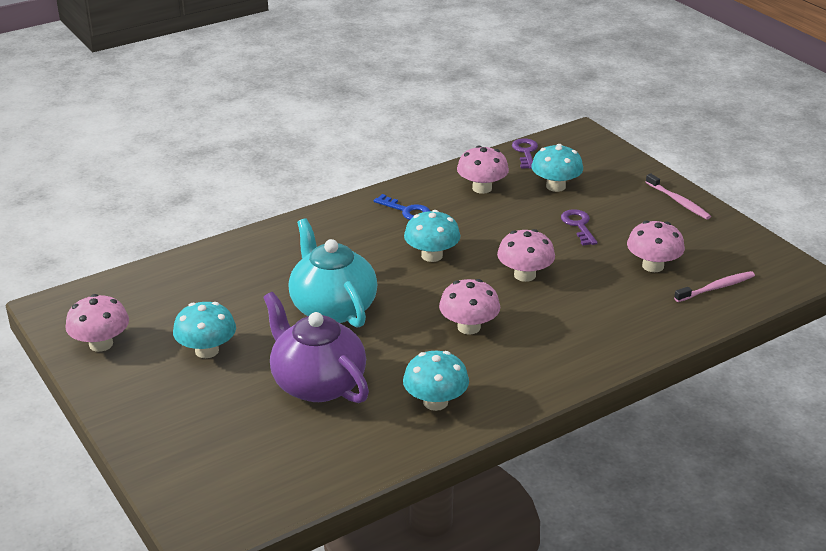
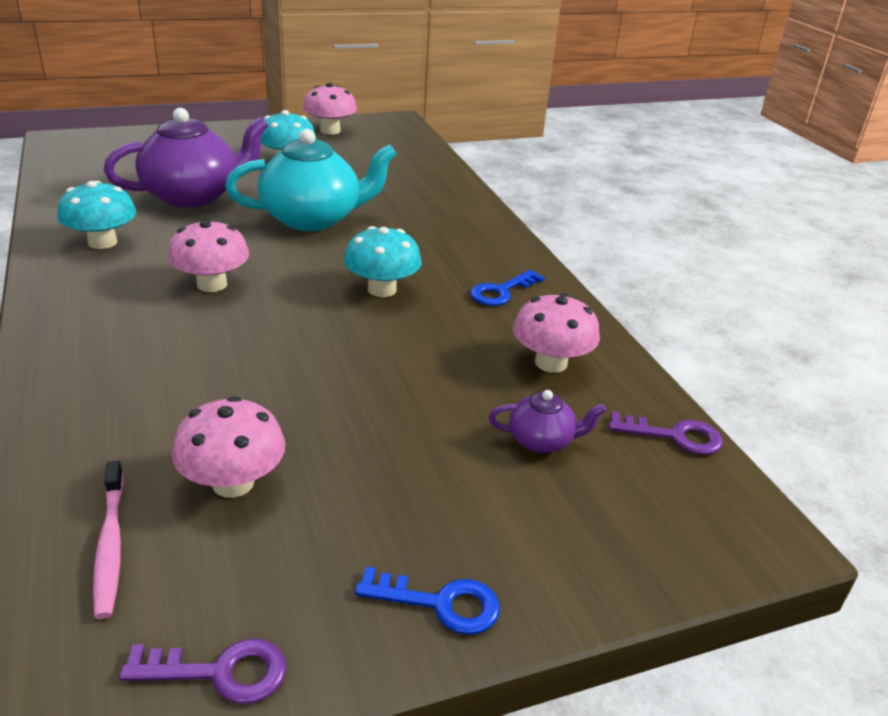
camera: 100 degrees right, 0 degrees up
(524, 275) = (293, 347): pink mushroom -> none
(555, 186) = (542, 440): turquoise mushroom -> purple teapot
(578, 225) = (402, 432): purple key -> purple key (219, 672)
(678, 201) = (440, 603): pink toothbrush -> blue key

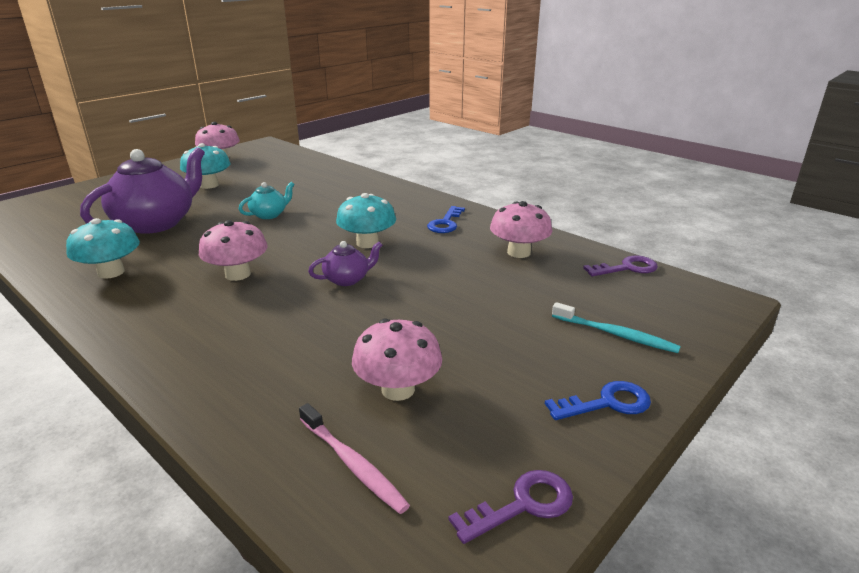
camera: 25 degrees left, 5 degrees down
(313, 218) = (269, 214): turquoise teapot -> turquoise teapot, size x0.47
(542, 440) = (561, 295): purple teapot -> purple teapot (347, 279)
(552, 521) = (615, 334): none -> turquoise toothbrush

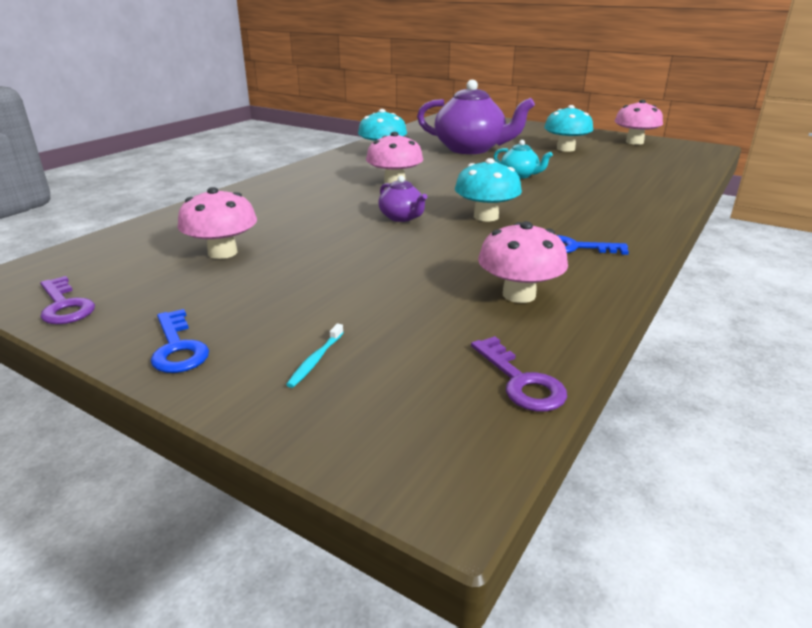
camera: 80 degrees right, 0 degrees up
(352, 464) = (140, 247): pink toothbrush -> none
(615, 334) = (315, 360): turquoise toothbrush -> turquoise toothbrush, size x0.61

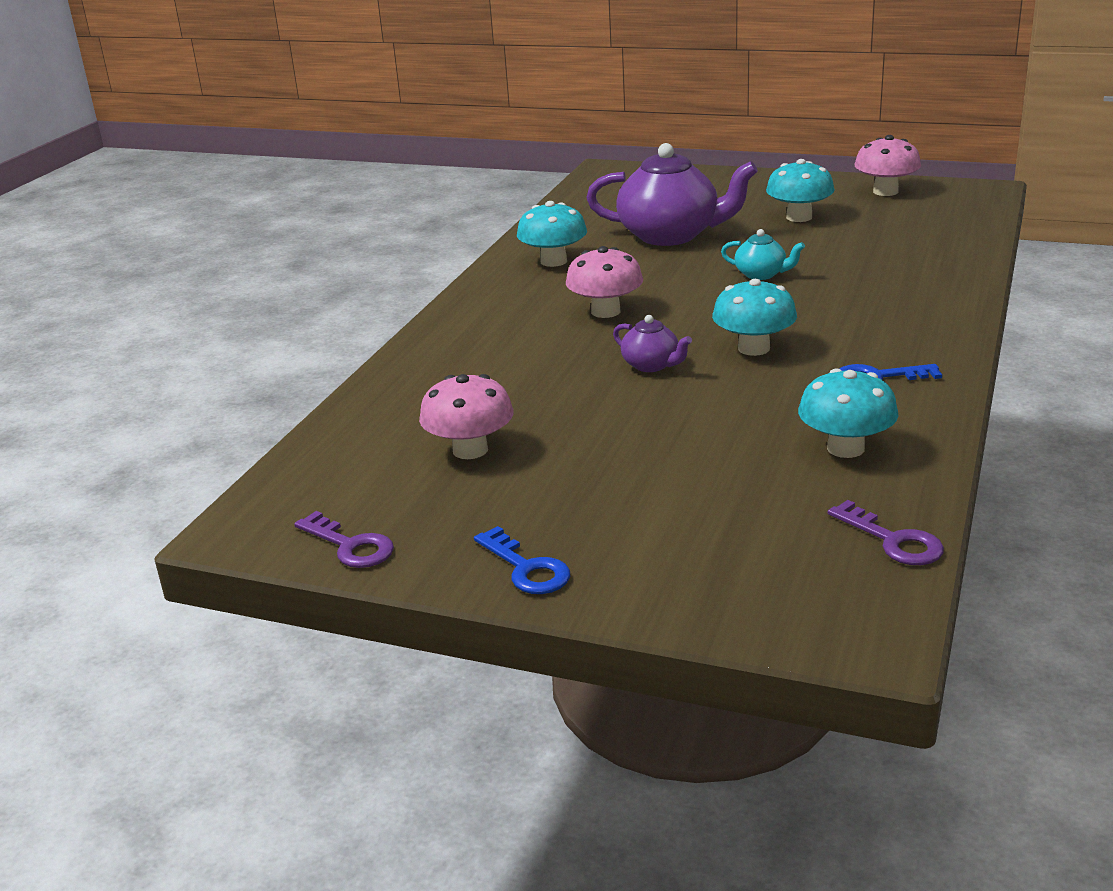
camera: 10 degrees left, 0 degrees up
(315, 360) = (680, 555): turquoise toothbrush -> none
(519, 295) = (845, 448): pink mushroom -> turquoise mushroom

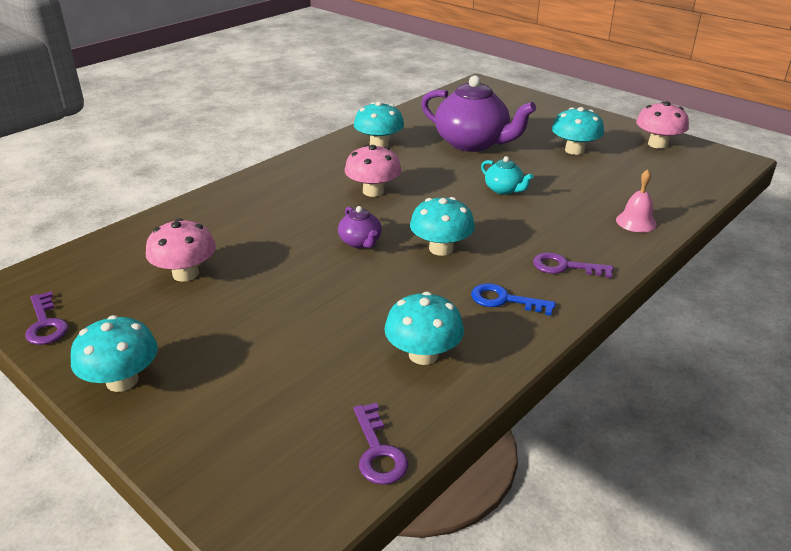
camera: 20 degrees right, 5 degrees up
(526, 568) = (122, 381): blue key -> turquoise mushroom
(908, 331) = (565, 267): none -> purple key
(939, 272) = (636, 222): none -> pink bell

